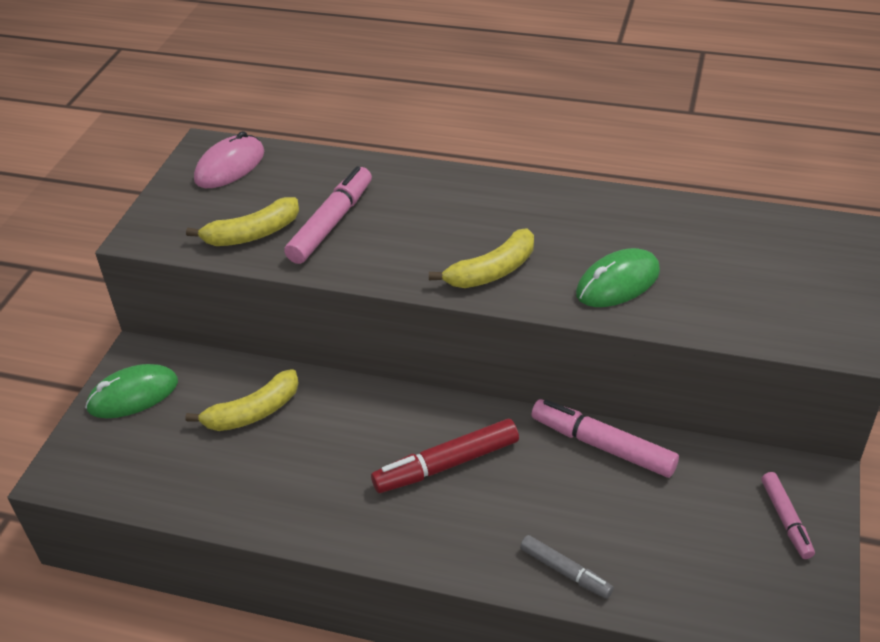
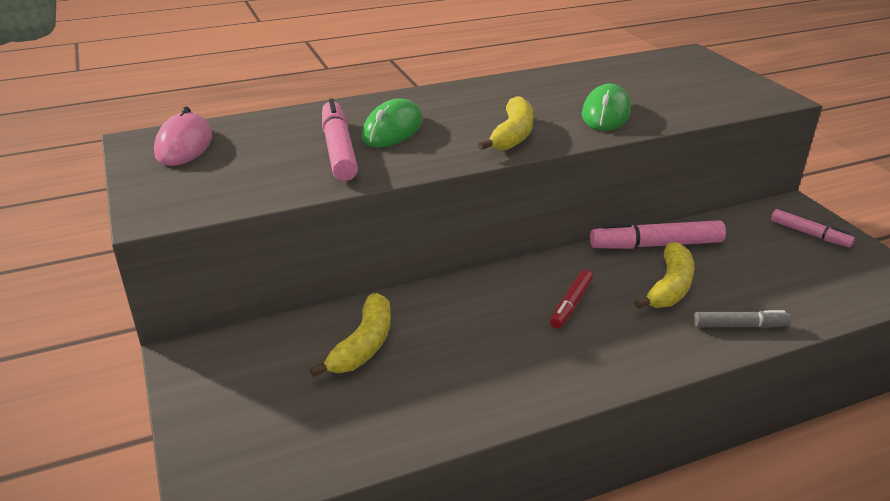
camera: 40 degrees left, 10 degrees down
(133, 395) = (220, 388): green mouse -> green mouse (392, 129)
(252, 234) = (274, 178): yellow banana -> yellow banana (670, 287)
(446, 465) = (571, 304): red marker -> red marker, size x0.60

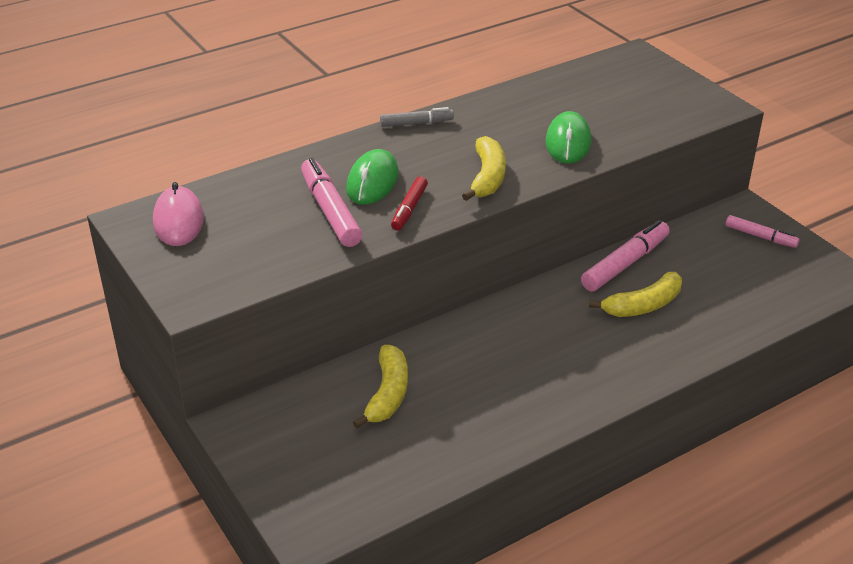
camera: 10 degrees left, 5 degrees up
(571, 304) = (560, 333): red marker -> red marker (409, 209)
(656, 245) = (625, 264): pink marker -> pink marker turned 150 degrees clockwise
(670, 287) = (643, 305): yellow banana -> yellow banana turned 45 degrees clockwise
(739, 326) = (706, 336): grey marker -> grey marker (416, 123)

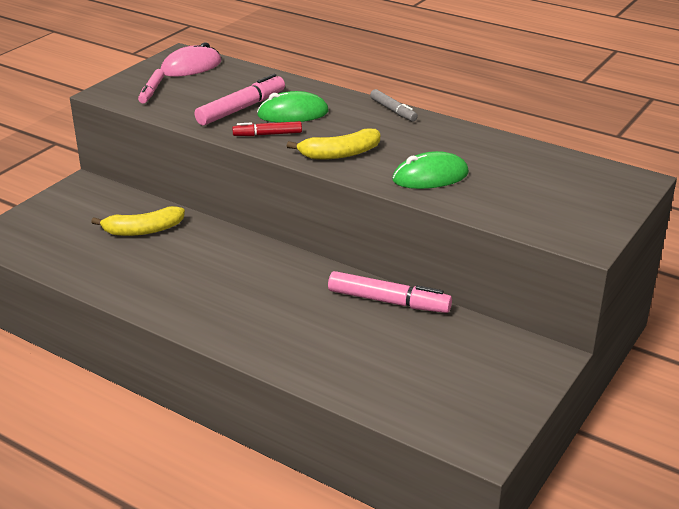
camera: 65 degrees right, 5 degrees down
(643, 305) = (333, 323): yellow banana -> none
(760, 237) = (506, 375): pink marker -> pink marker (152, 91)

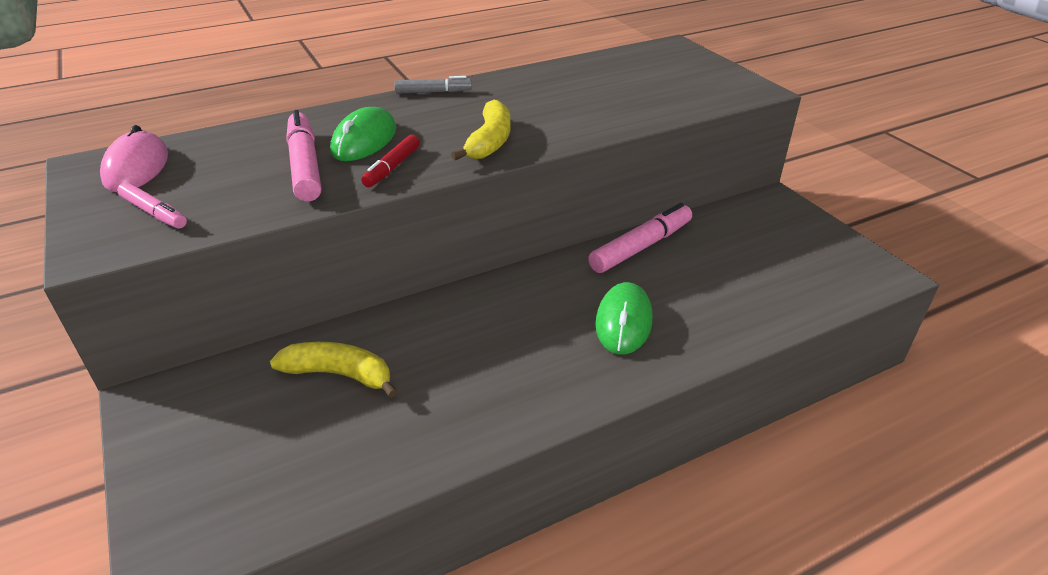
camera: 60 degrees left, 5 degrees up
(143, 230) = (339, 374): yellow banana -> yellow banana turned 90 degrees counterclockwise
(430, 177) = (586, 114): green mouse -> green mouse (623, 322)

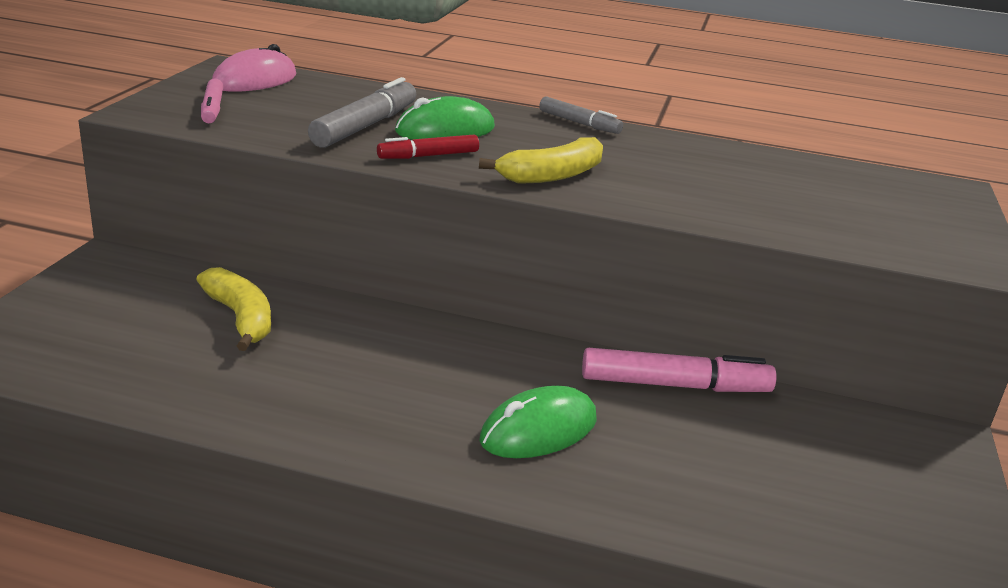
camera: 40 degrees right, 10 degrees down
(305, 165) = (365, 126): pink marker -> grey marker

